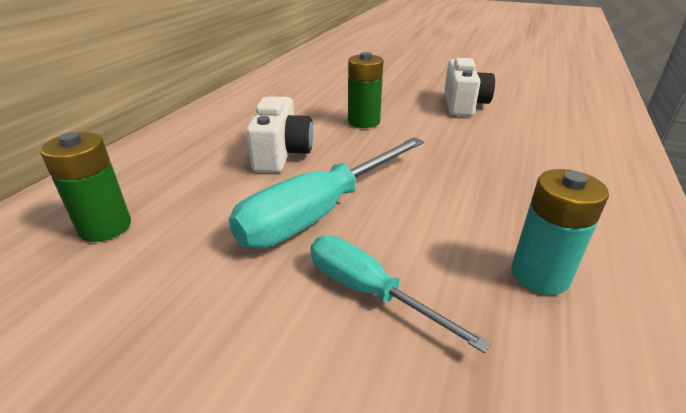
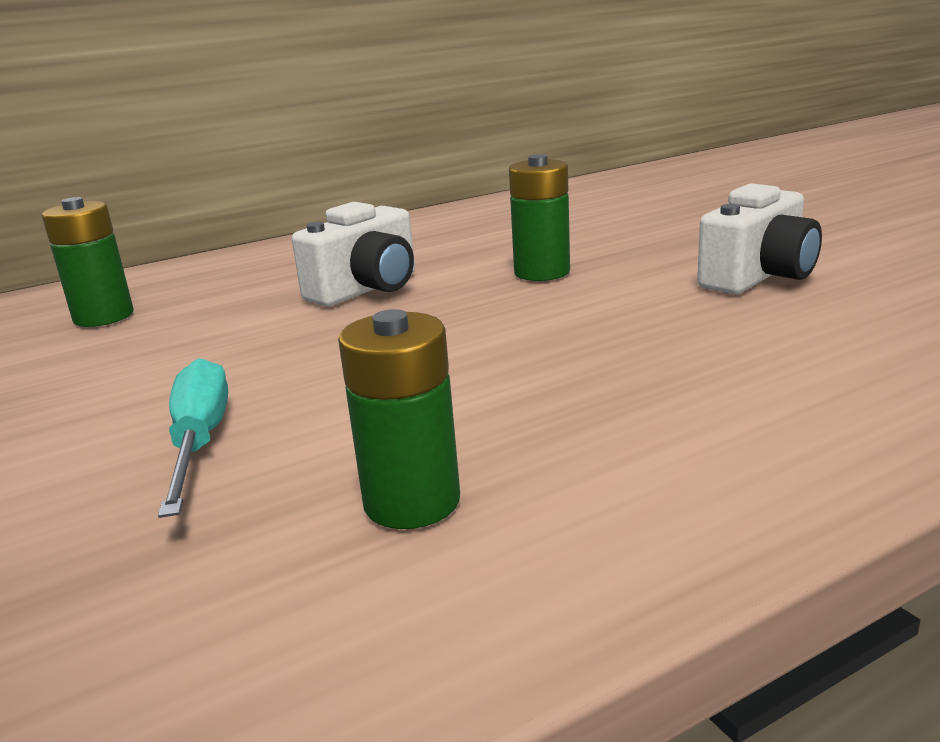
camera: 40 degrees right, 10 degrees down
(320, 212) = (295, 356): turquoise screwdriver -> none
(539, 275) = (412, 502): turquoise battery -> green battery

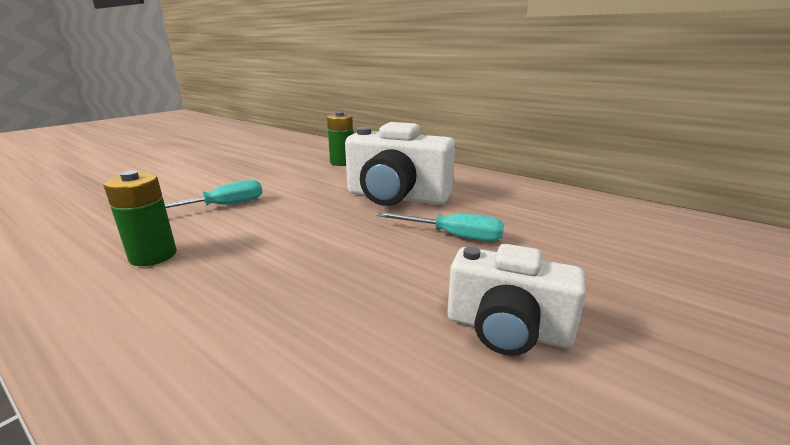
camera: 65 degrees right, 0 degrees up
(367, 289) = (396, 197): white camera -> white camera, size x1.56
(542, 272) = (453, 236): green battery -> turquoise screwdriver

